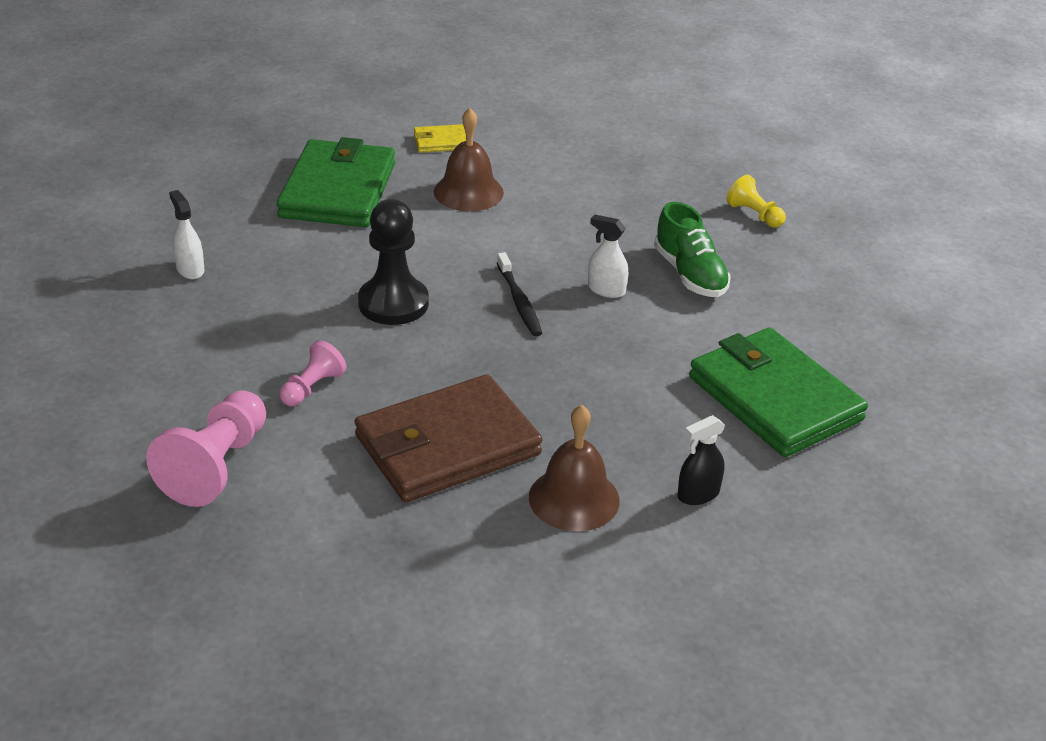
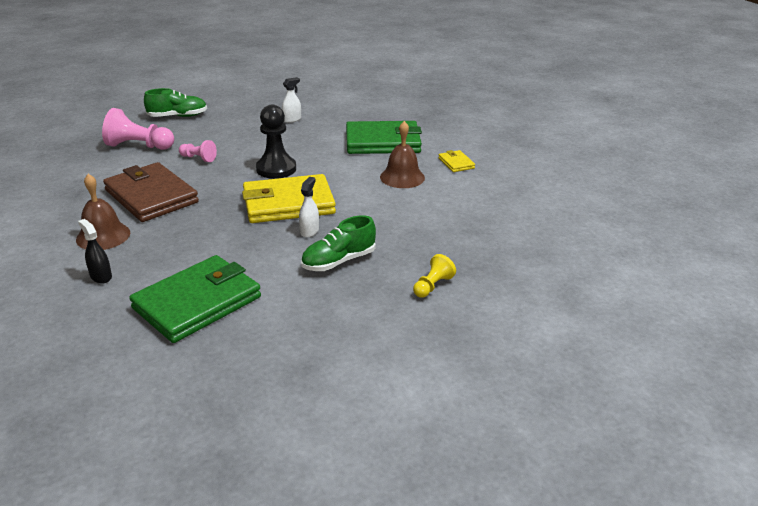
camera: 80 degrees right, 5 degrees down
(83, 412) = (178, 116): none -> green shoe
(519, 301) = (288, 204): black toothbrush -> yellow wallet

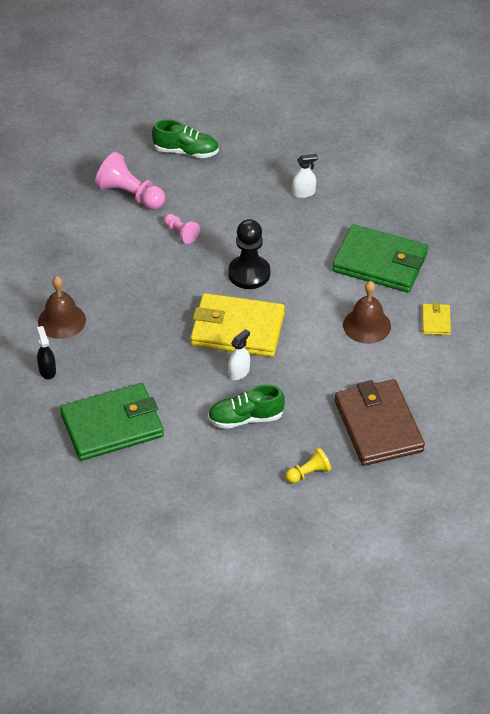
camera: 25 degrees right, 15 degrees up
(151, 196) = (117, 279): brown wallet -> brown wallet (378, 426)

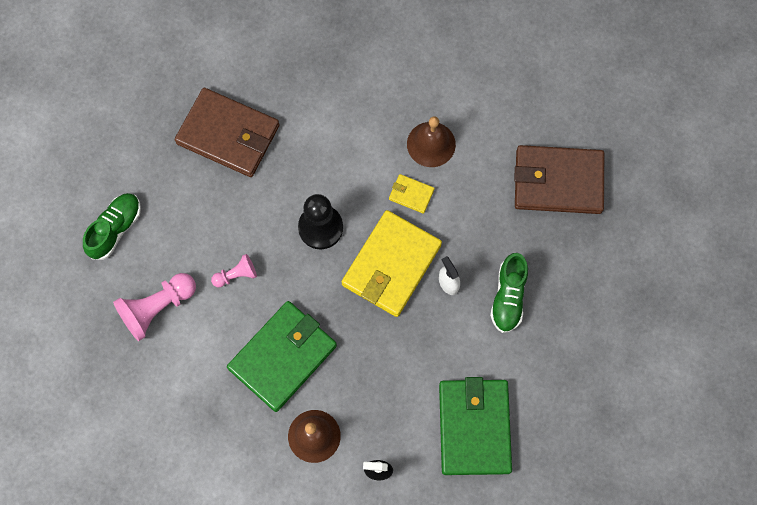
camera: 70 degrees left, 25 degrees up
(304, 193) = (228, 134): white spray bottle -> brown wallet
(309, 473) = (593, 263): yellow pawn -> none
(380, 262) = (354, 100): green wallet -> green wallet (282, 356)
(436, 321) = (448, 81): yellow wallet -> yellow wallet (411, 194)

